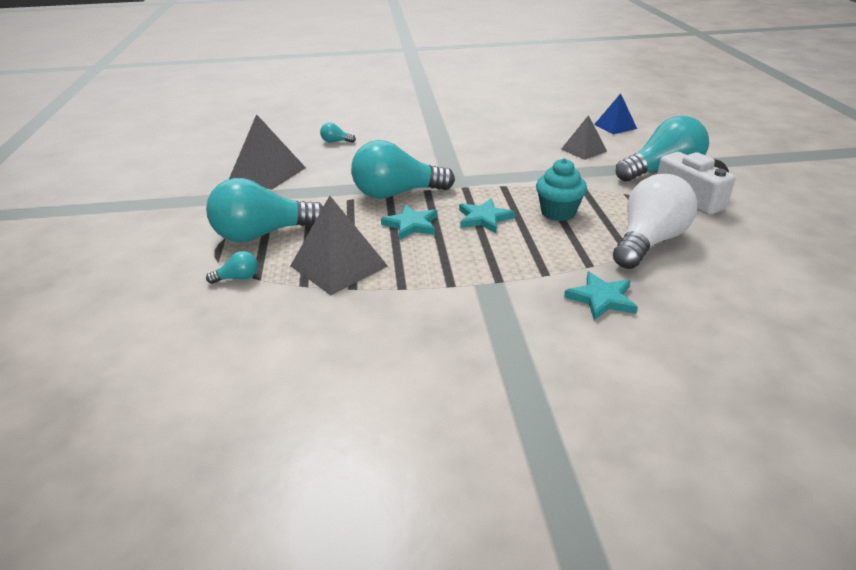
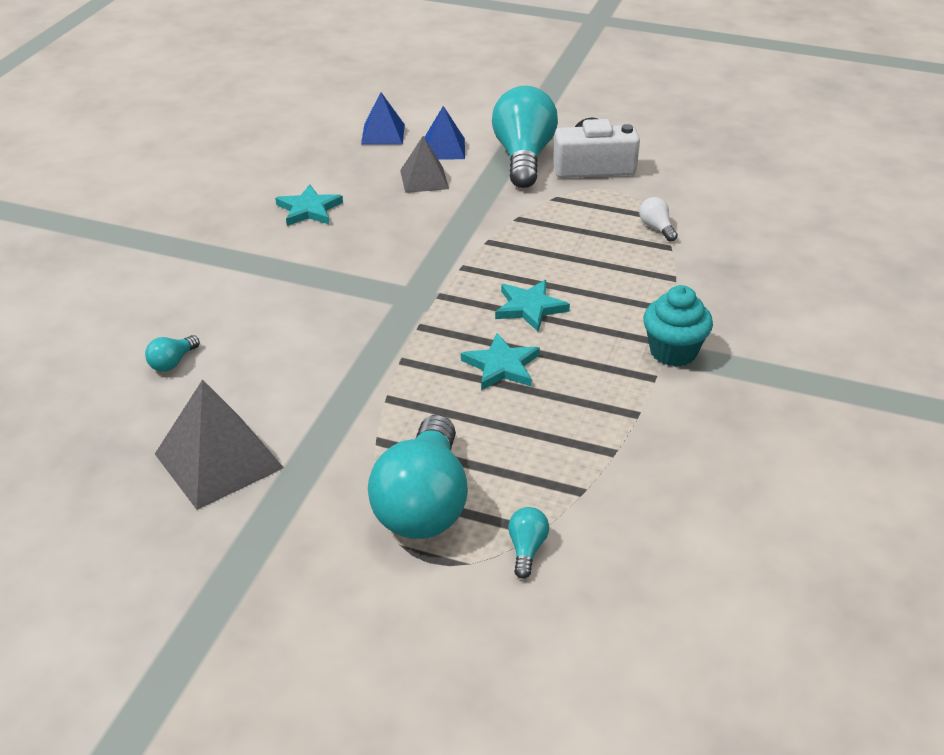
camera: 65 degrees left, 5 degrees up
(338, 266) = (557, 451): grey pyramid -> none
(397, 194) = (408, 353): turquoise light bulb -> none
(558, 212) = (557, 255): turquoise cupcake -> turquoise cupcake (673, 352)
(601, 299) = (734, 294): turquoise star -> turquoise star (309, 209)
(629, 146) = (444, 148): none -> blue pyramid
(648, 242) = (656, 228): white light bulb -> white light bulb, size x0.41

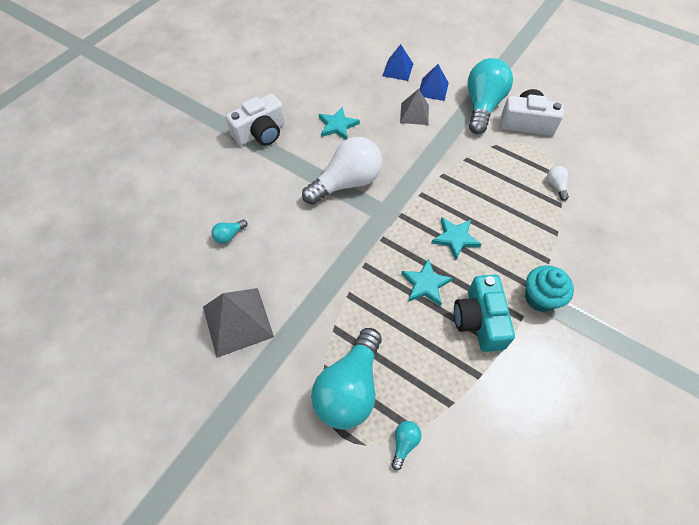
camera: 15 degrees right, 20 degrees up
(187, 235) = (260, 133): none -> white camera
(344, 272) = (346, 183): none -> white light bulb
(594, 391) = (479, 320): none -> turquoise camera

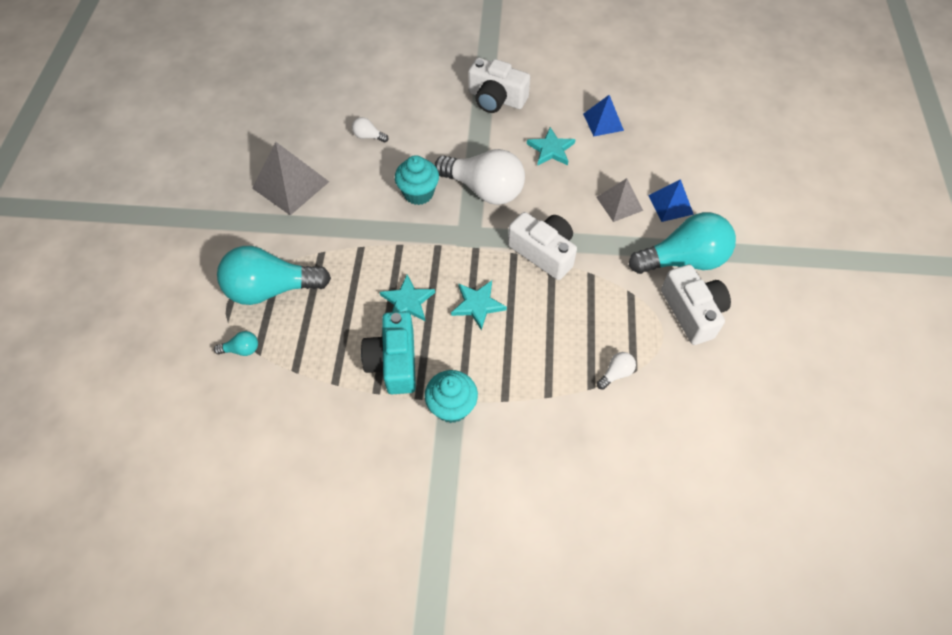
camera: 60 degrees right, 0 degrees up
(229, 235) = (368, 136): turquoise light bulb -> white light bulb
(319, 227) = (418, 193): none -> turquoise cupcake
(398, 70) = (673, 162): blue pyramid -> blue pyramid (603, 122)
(430, 176) = (543, 252): none -> white camera
(479, 320) = (394, 361): turquoise camera -> turquoise camera turned 60 degrees counterclockwise

